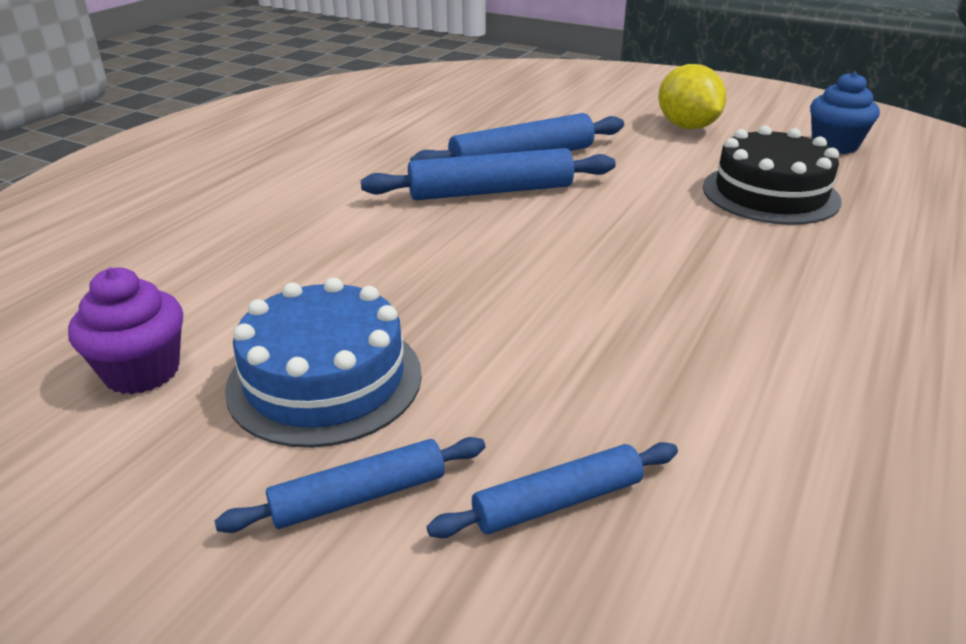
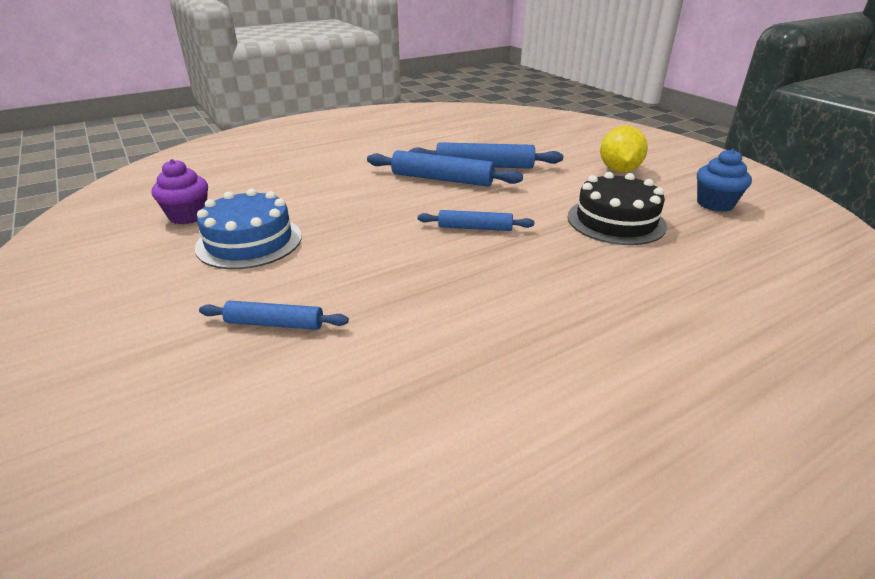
camera: 30 degrees right, 0 degrees up
(359, 496) = (203, 290): blue rolling pin -> blue rolling pin (475, 228)

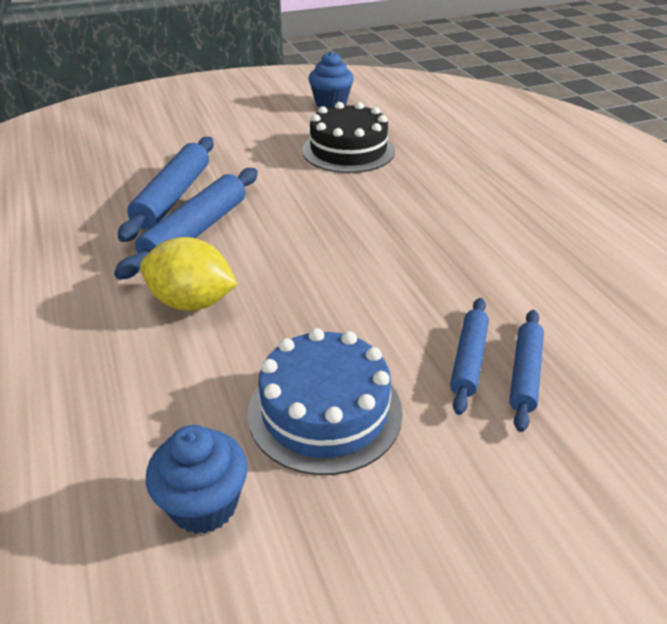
camera: 80 degrees left, 5 degrees up
(188, 216) = (204, 505): purple cupcake -> blue cupcake
(475, 228) = (339, 225): blue rolling pin -> blue rolling pin (468, 360)
(619, 170) = (236, 125): yellow lemon -> yellow lemon (192, 302)

